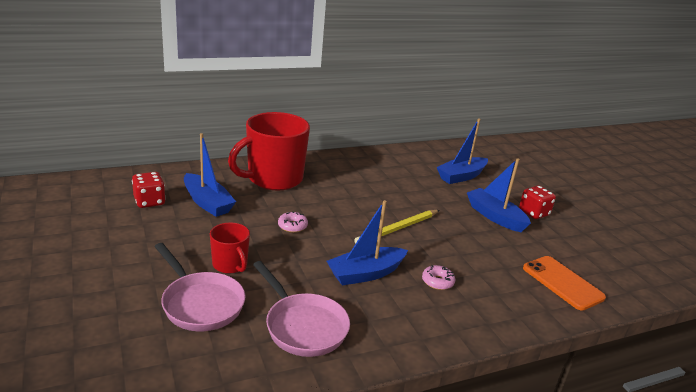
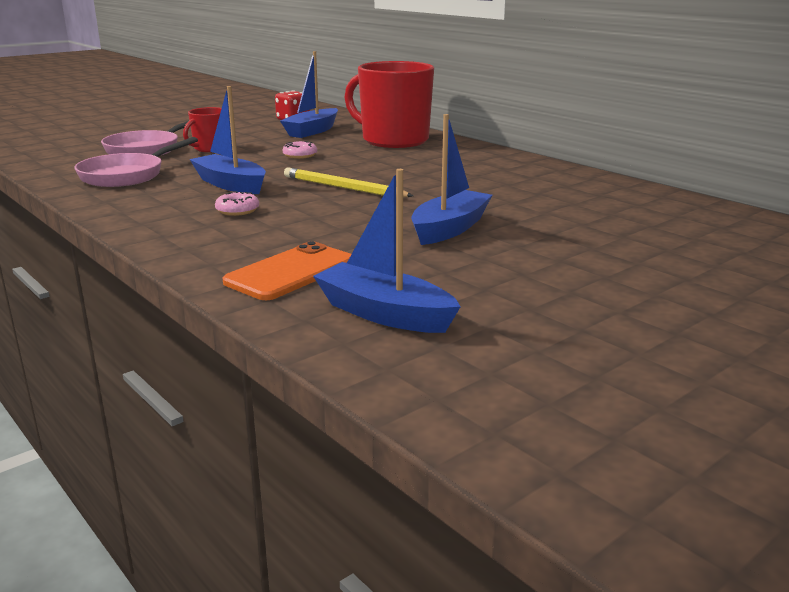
camera: 75 degrees right, 5 degrees down
(461, 176) = (557, 205): blue boat -> blue boat (384, 314)
(533, 213) = (503, 251): red dice -> none

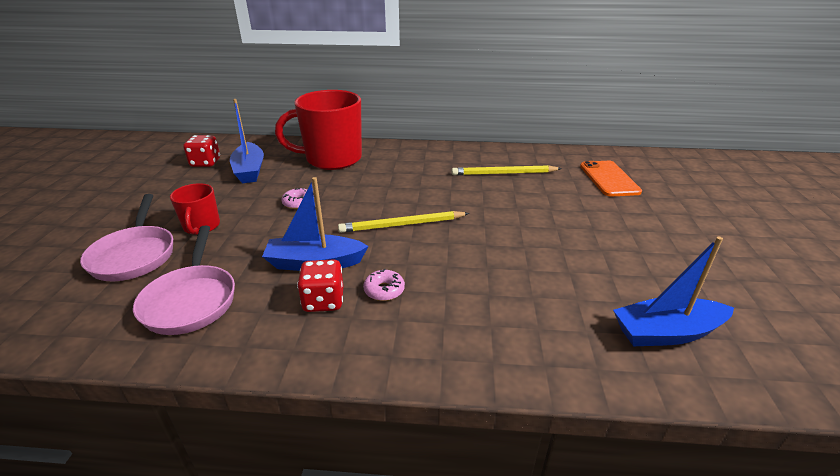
camera: 45 degrees left, 10 degrees up
(190, 201) = (323, 301): none -> red dice
(291, 272) = (552, 332): orange phone -> orange phone (609, 179)
(449, 229) = (538, 233): blue boat -> none
(536, 189) = (504, 173): none -> yellow pencil

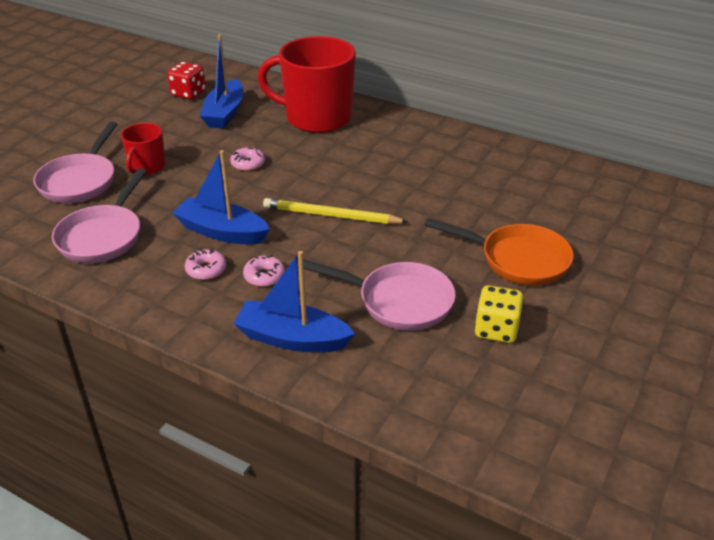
camera: 25 degrees right, 5 degrees up
(323, 301) = (206, 270): red dice -> pink donut
(504, 173) = (496, 183): yellow pencil -> none
(515, 276) = (398, 301): none -> pink pan
(569, 220) = (517, 259): none -> orange pan
(607, 275) = (496, 330): none -> yellow dice
(609, 179) = (622, 223): orange phone -> none
(666, 333) = (497, 400): blue boat -> blue boat (292, 338)

